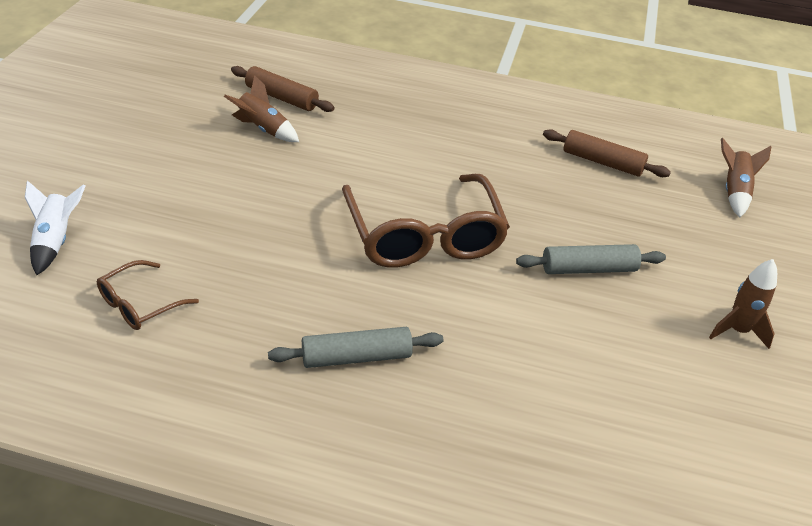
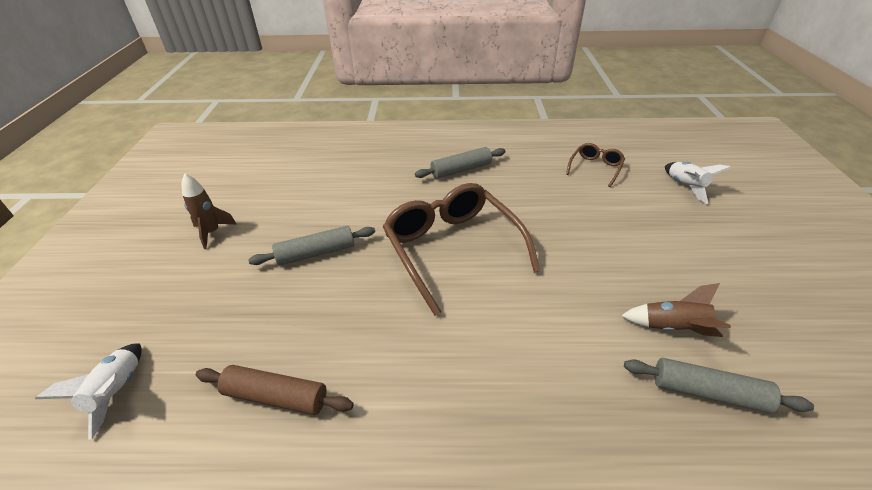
camera: 170 degrees right, 0 degrees up
(281, 98) = (708, 392): brown rolling pin -> grey rolling pin
(734, 192) = (117, 392): brown rocket -> white rocket

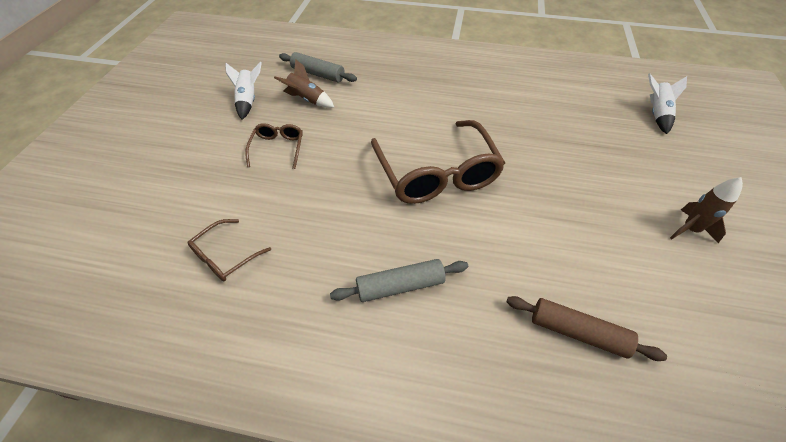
camera: 170 degrees left, 10 degrees up
(276, 396) = (556, 100): brown rolling pin -> brown rolling pin (577, 332)
(316, 253) = (565, 188): grey rolling pin -> none
(640, 251) = (278, 148): none -> brown glasses
(685, 187) = (158, 208): white rocket -> white rocket (248, 100)

